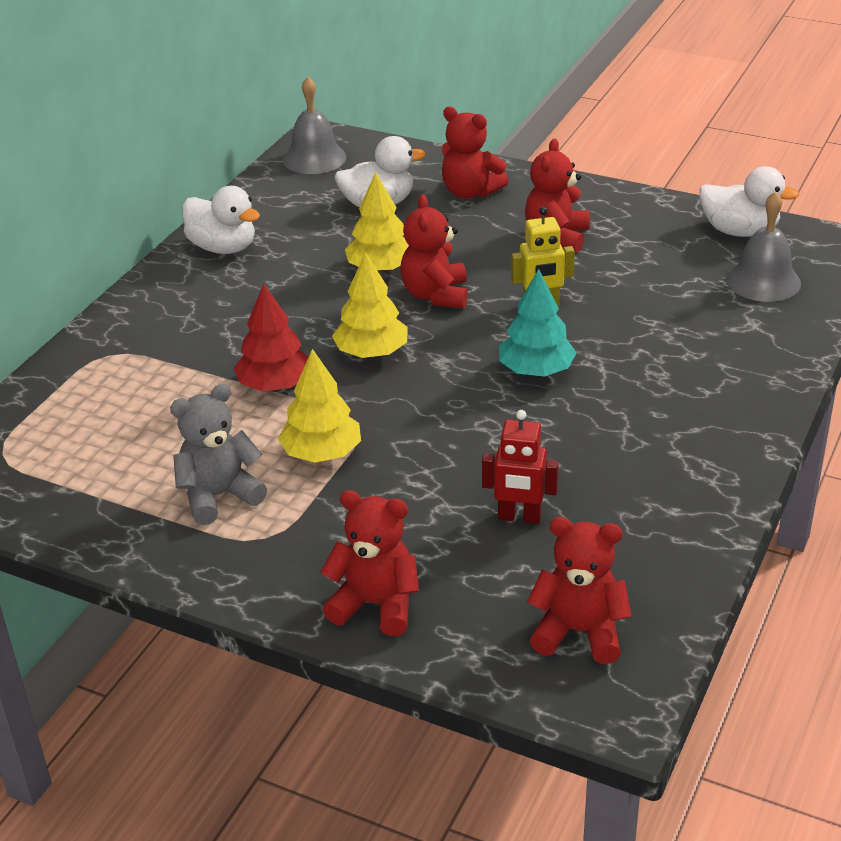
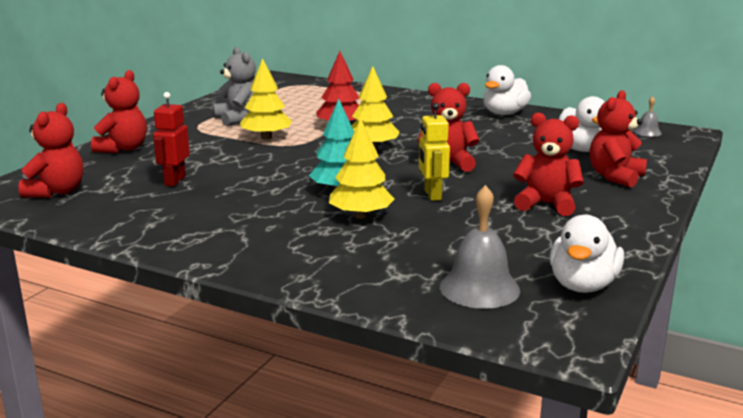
camera: 90 degrees right, 15 degrees down
(314, 158) = (647, 132): grey bell -> grey bell, size x0.52
(380, 269) = (483, 150): yellow tree -> yellow tree (361, 216)

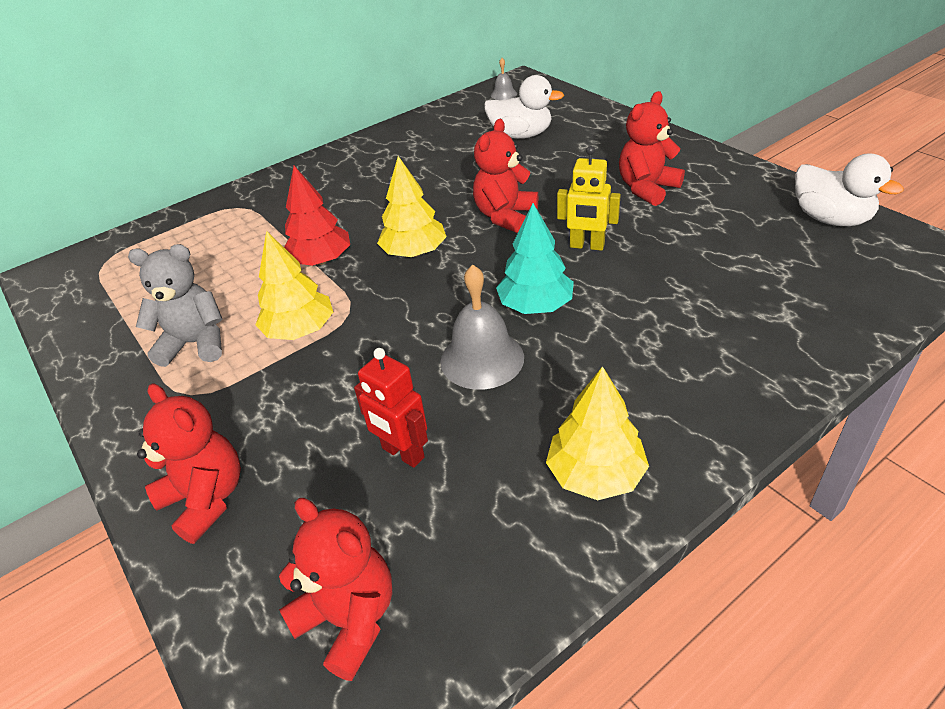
camera: 60 degrees left, 20 degrees up
(361, 216) = (620, 306): yellow tree -> yellow tree (595, 474)
(479, 288) = (826, 273): grey bell -> grey bell (482, 359)
(504, 113) = (384, 146): white duck -> none
(615, 177) = (601, 139): red teddy bear -> none

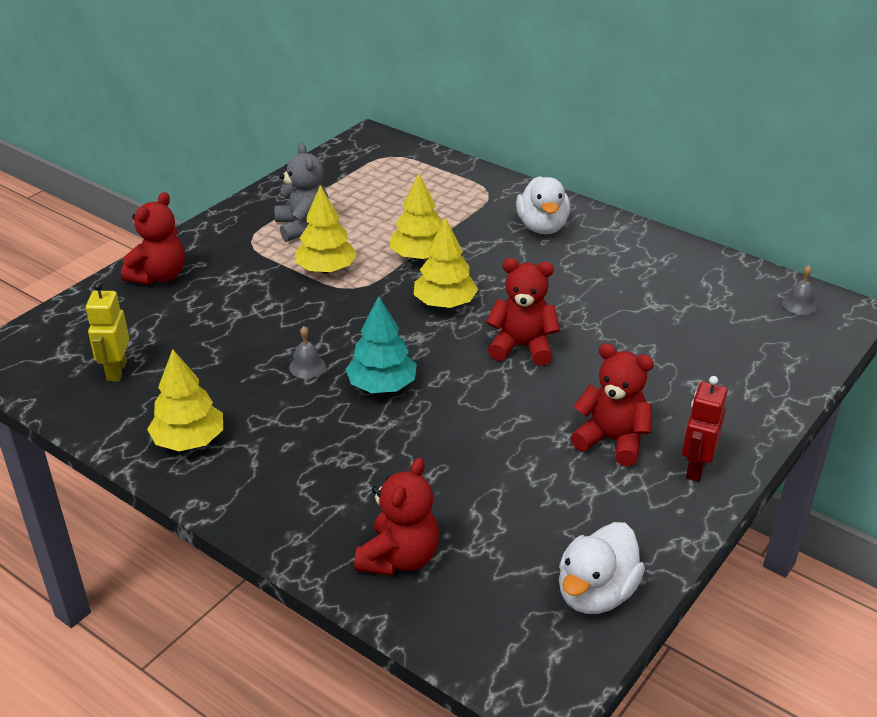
camera: 70 degrees right, 5 degrees down
(321, 260) = (419, 256): red tree -> yellow tree
(349, 619) = (73, 353): red teddy bear -> red teddy bear (399, 558)
(402, 453) = (203, 346): red robot -> red robot (695, 468)
(482, 359) = (307, 366): grey bell -> grey bell, size x0.52
(521, 135) = (698, 333): white duck -> white duck (542, 227)
(587, 246) = (485, 407): yellow robot -> yellow robot (116, 371)

